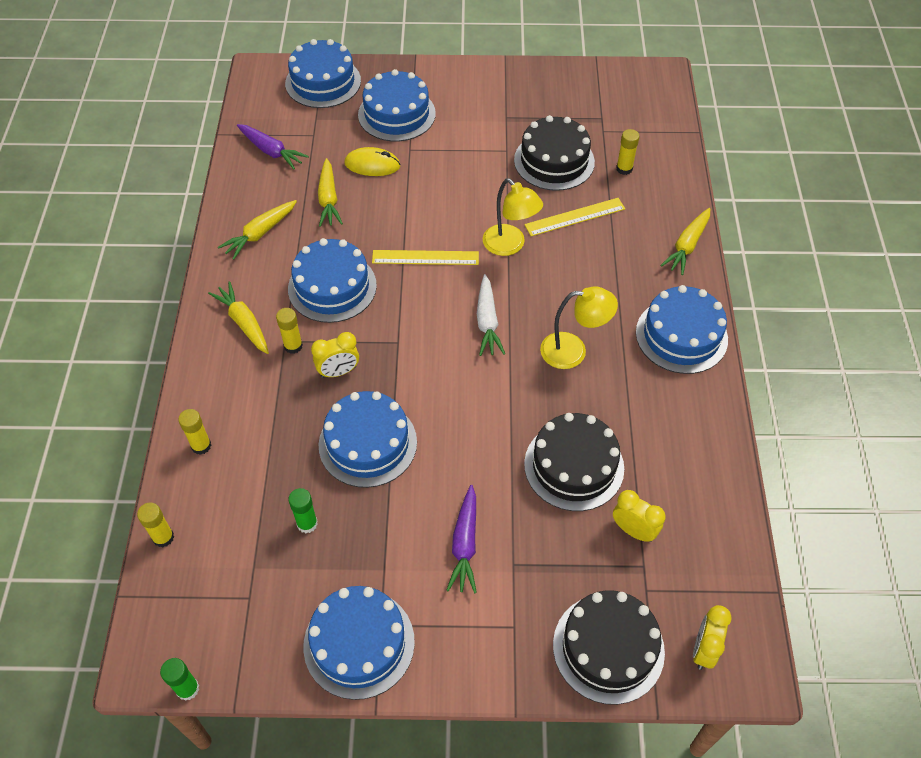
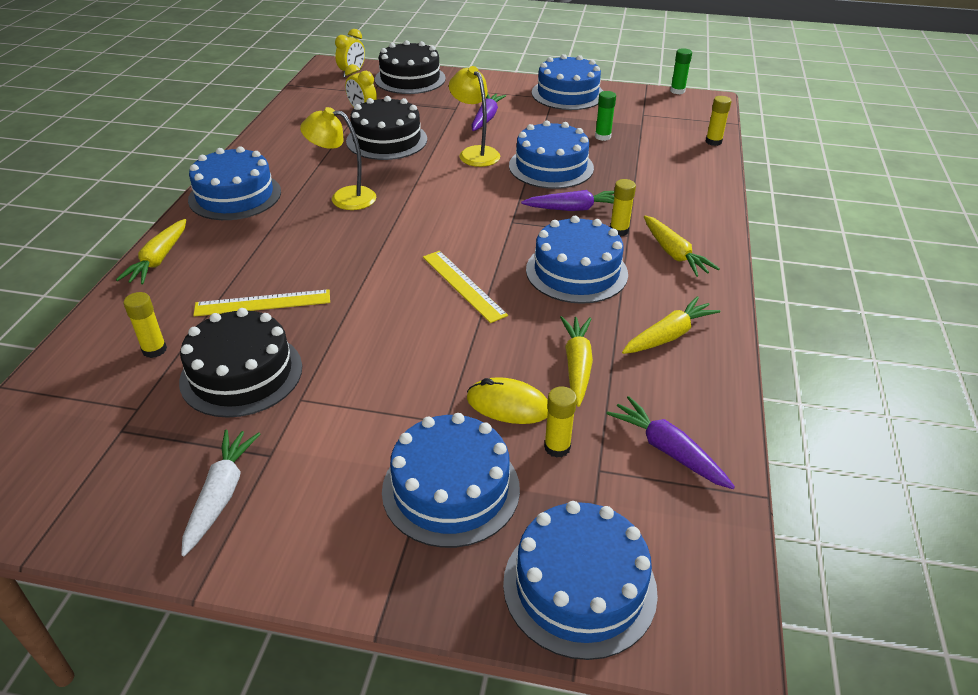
camera: 170 degrees left, 15 degrees down
(201, 446) = (696, 180): yellow glue stick -> yellow glue stick (557, 447)
(338, 372) = (573, 209): yellow clock -> purple carrot
(425, 257) = (463, 285): yellow ruler -> yellow ruler turned 45 degrees clockwise
(487, 321) = (416, 225): white carrot -> white carrot (221, 495)
(510, 246) = (359, 284): yellow lamp -> yellow lamp (475, 153)
(687, 246) = (159, 259): yellow carrot -> yellow carrot turned 150 degrees clockwise

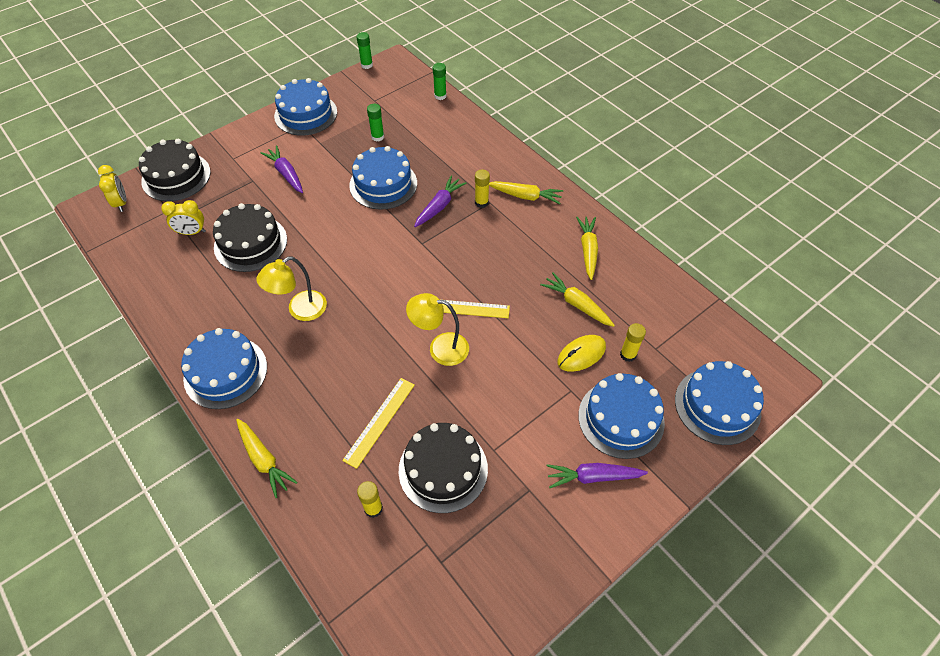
camera: 50 degrees left, 15 degrees up
(221, 495) = (542, 531): white carrot -> none
(475, 153) = (323, 209): yellow lamp -> yellow lamp (440, 348)
(576, 271) = (500, 248): blue cake -> none
(668, 450) = (664, 312): purple carrot -> purple carrot (593, 477)
(713, 142) = (440, 96): yellow glue stick -> green glue stick

